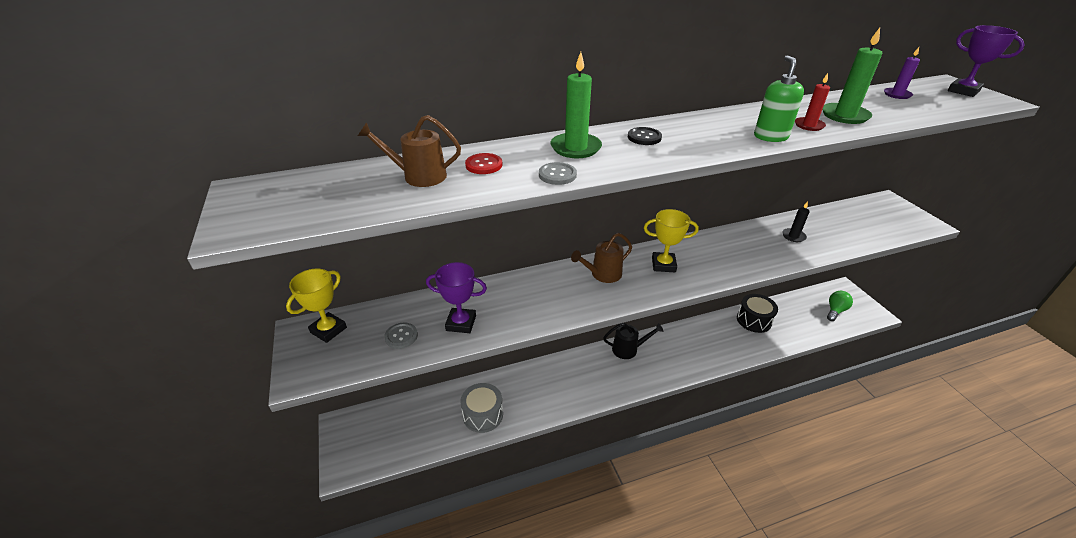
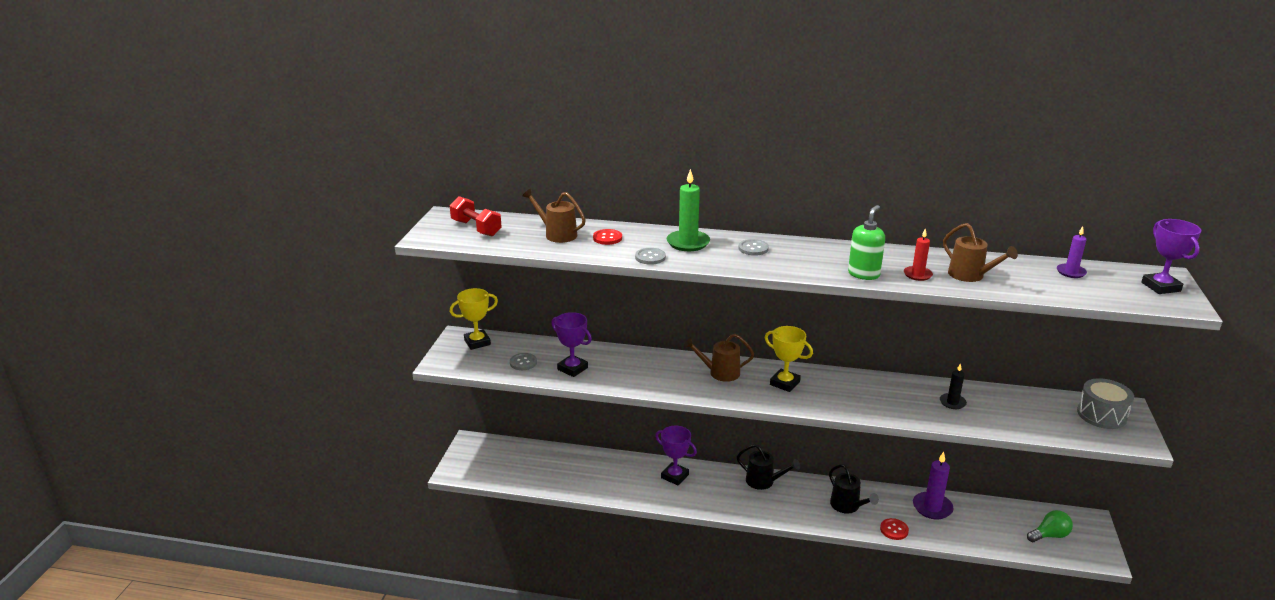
camera: 30 degrees right, 10 degrees down
(301, 196) = (476, 228): none -> red dumbbell
(483, 415) = (586, 479): grey drum -> grey drum (1101, 415)
(557, 376) = (675, 476): none -> purple trophy
(644, 137) = (753, 248): black button -> grey button
(702, 345) = (847, 506): none -> black watering can
(748, 351) = (894, 530): none -> red button
(754, 320) = (932, 507): black drum -> purple candle
(844, 116) = (970, 276): green candle -> brown watering can

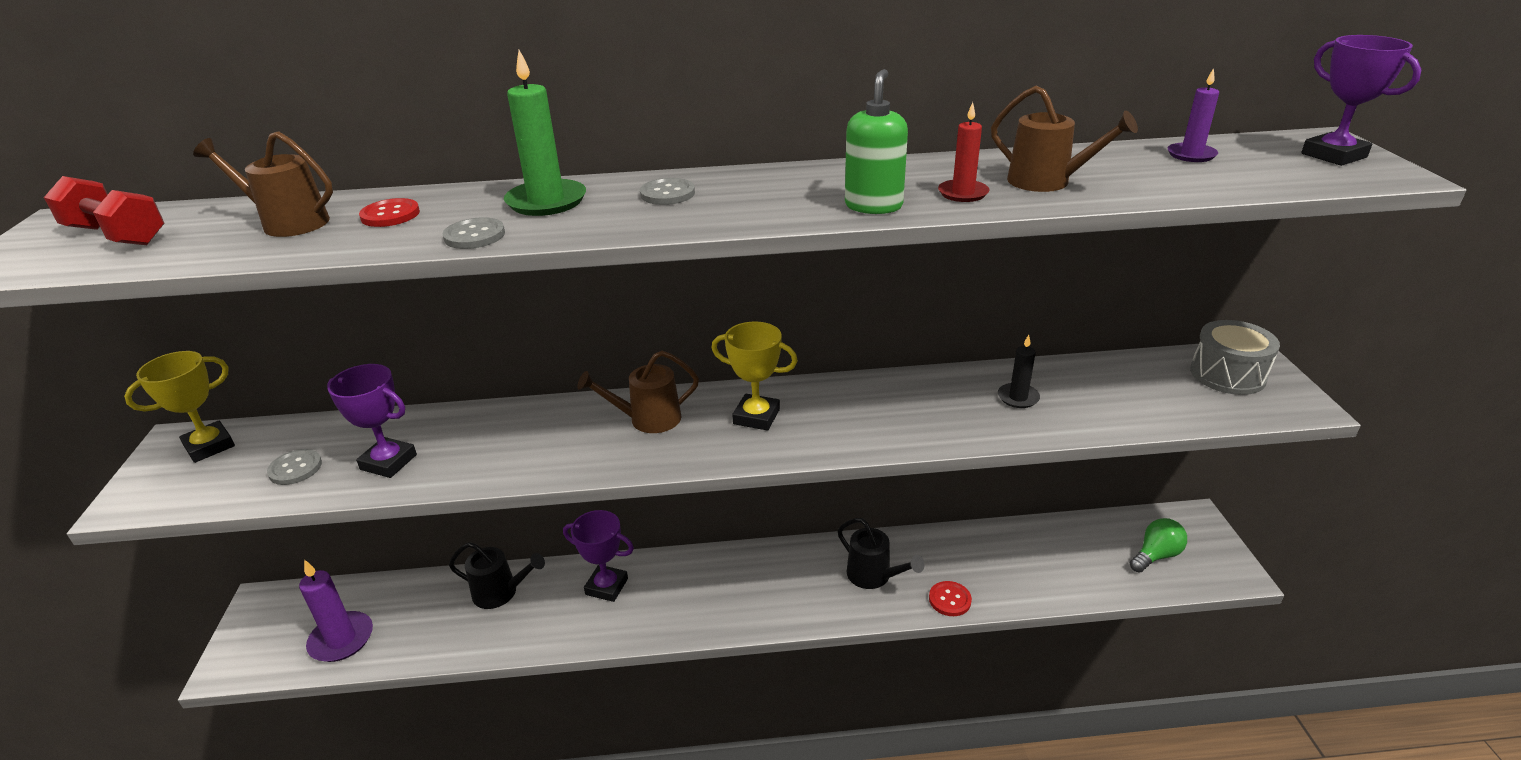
camera: 15 degrees left, 5 degrees up
(764, 481) = (744, 563): black watering can -> black watering can (501, 593)
(932, 507) = (989, 549): purple candle -> purple candle (341, 639)

